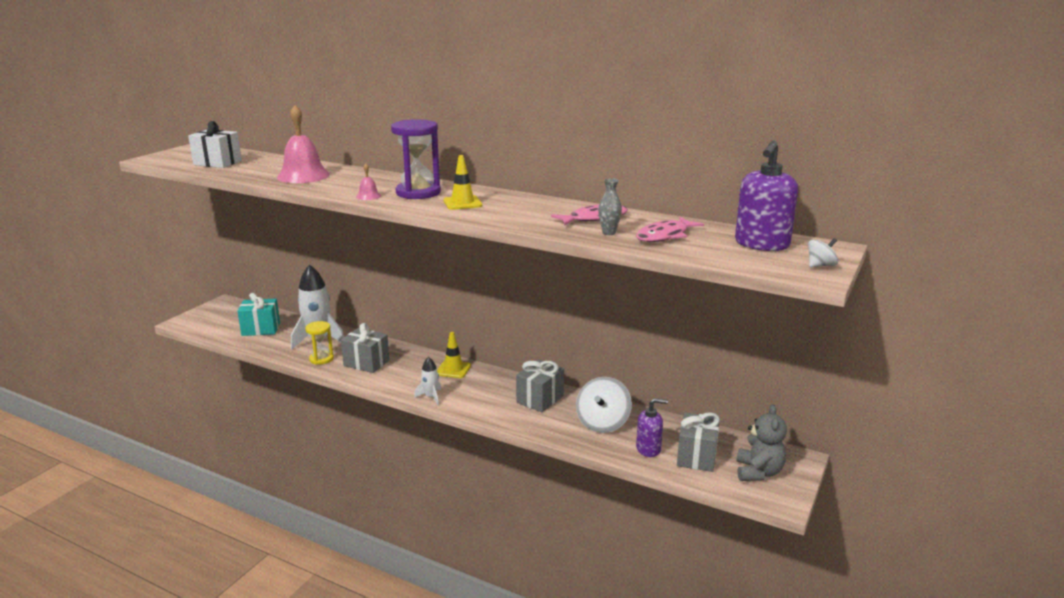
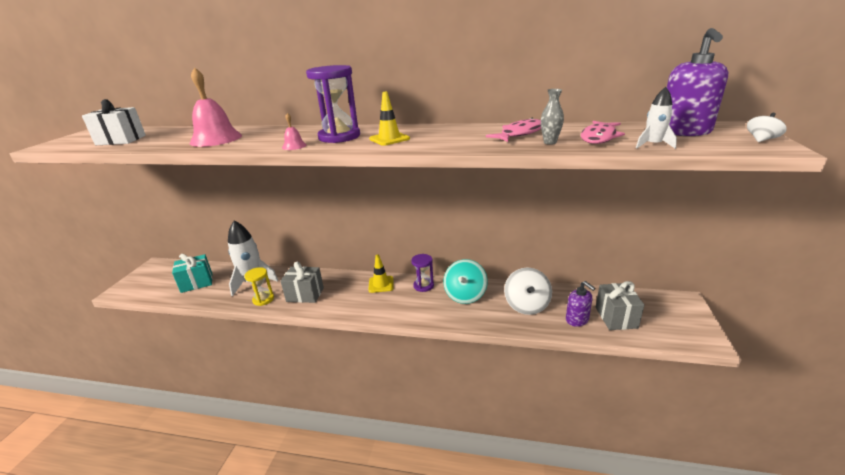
camera: 15 degrees left, 5 degrees up
(431, 397) = (376, 314): white rocket -> white rocket (653, 145)
(500, 380) = (423, 286): none -> purple hourglass
(540, 399) = (465, 295): grey gift -> turquoise spinning top
(648, 449) = (577, 320): purple soap dispenser -> purple soap dispenser turned 75 degrees clockwise
(758, 472) = (669, 320): grey teddy bear -> none

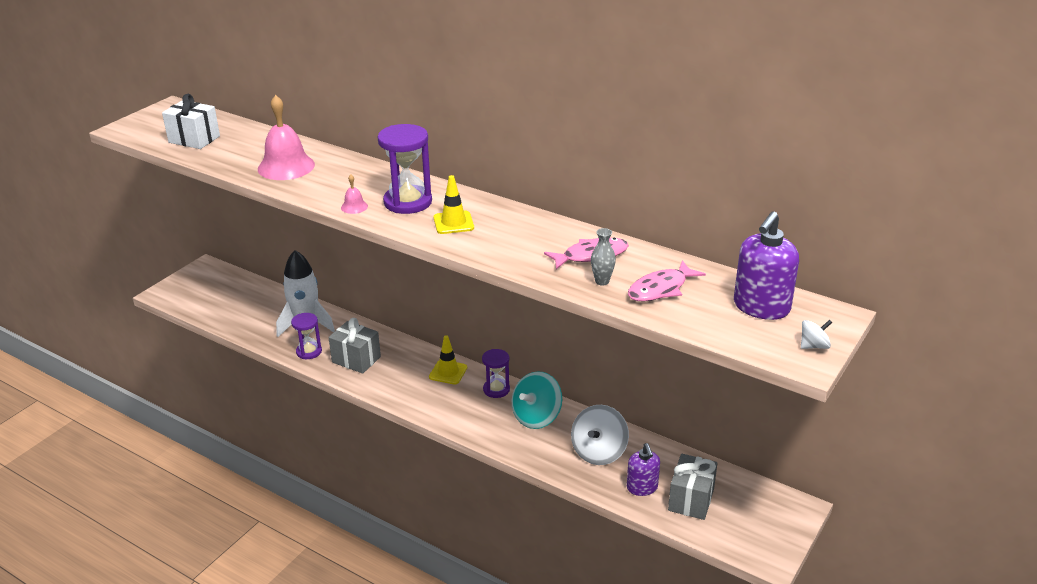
camera: 20 degrees right, 5 degrees up
(197, 283) = (245, 307): turquoise gift -> none
(263, 299) = (309, 351): yellow hourglass -> purple hourglass
(653, 145) = (695, 318): white rocket -> none

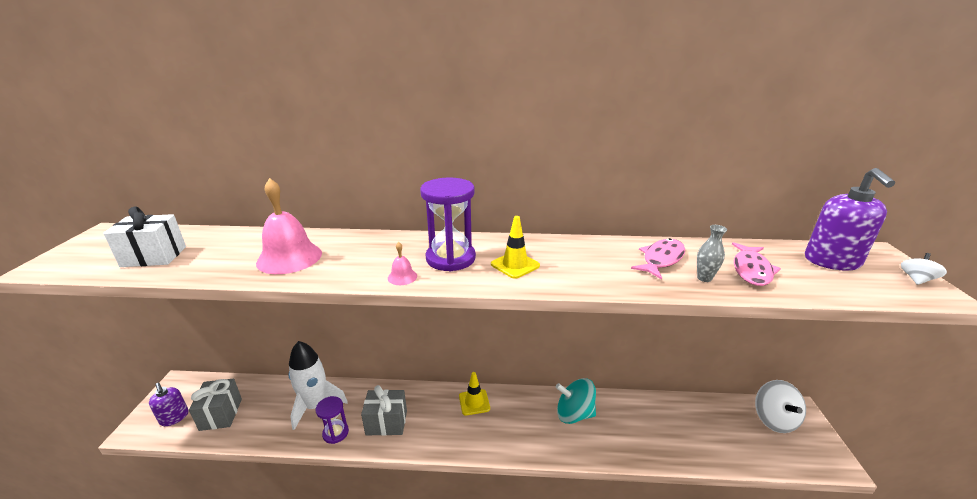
camera: 30 degrees left, 5 degrees down
(496, 389) = (523, 402): purple hourglass -> none
(536, 417) = (574, 414): turquoise spinning top -> turquoise spinning top turned 90 degrees clockwise
(599, 452) = (644, 425): white spinning top -> white spinning top (774, 419)
(642, 487) = (702, 443): purple soap dispenser -> purple soap dispenser (174, 418)
(691, 500) = (740, 437): grey gift -> grey gift (221, 414)

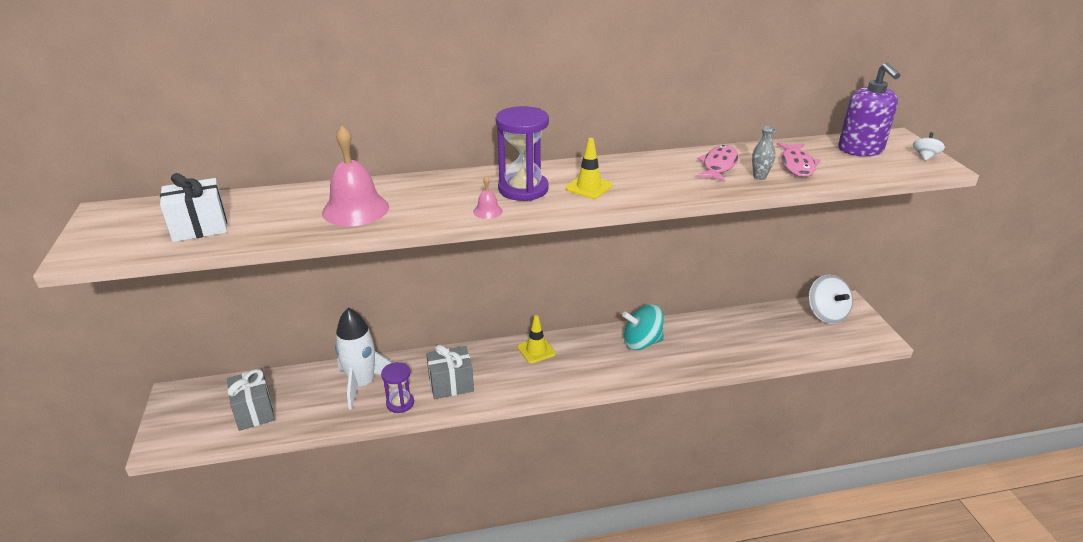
camera: 15 degrees left, 5 degrees up
(174, 418) = (199, 425): purple soap dispenser -> none

